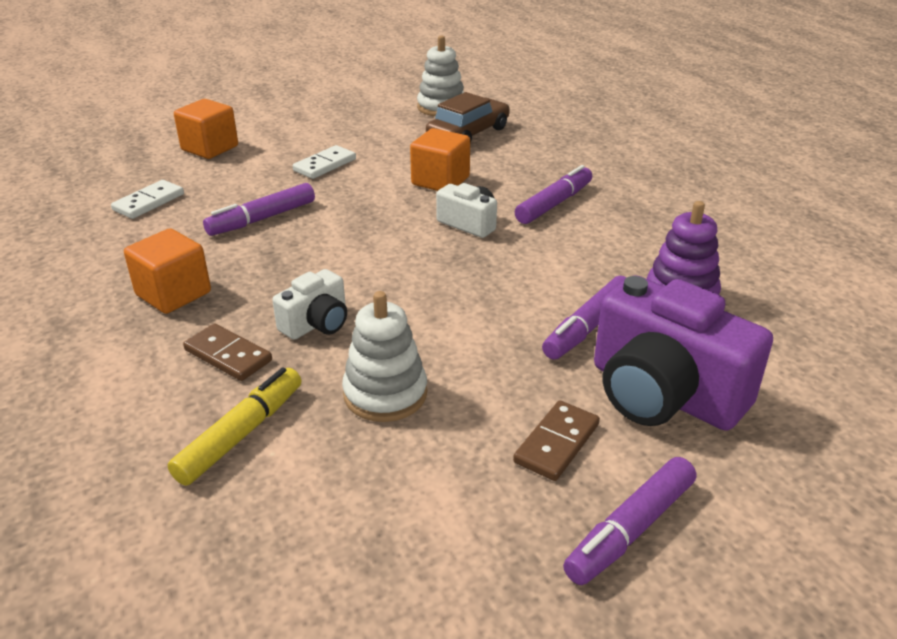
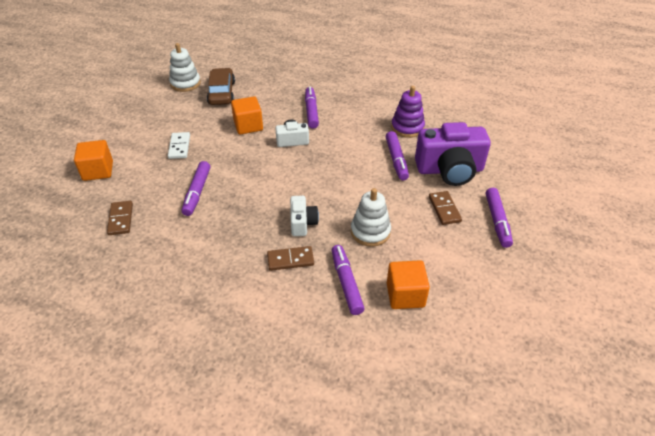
camera: 45 degrees left, 10 degrees up
(148, 202) = (120, 219): white domino -> brown domino
(173, 294) = (220, 252): orange cube -> orange cube (405, 295)
(241, 434) = (346, 283): yellow marker -> purple marker

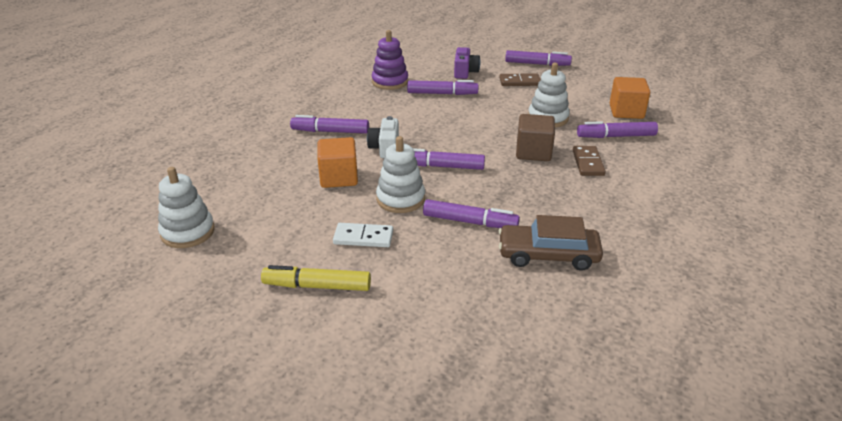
camera: 80 degrees left, 10 degrees down
(98, 171) = (396, 323): orange cube -> none
(120, 219) = (516, 290): brown domino -> none
(133, 137) = (317, 286): none -> yellow marker
(222, 93) = (241, 197): brown car -> brown car (548, 255)
(224, 157) = (400, 199): none -> white stacking toy
(270, 172) = (442, 166): none -> purple marker
(302, 223) = (533, 152): white camera -> brown cube
(449, 170) = (465, 72): purple camera -> purple camera, size x0.51

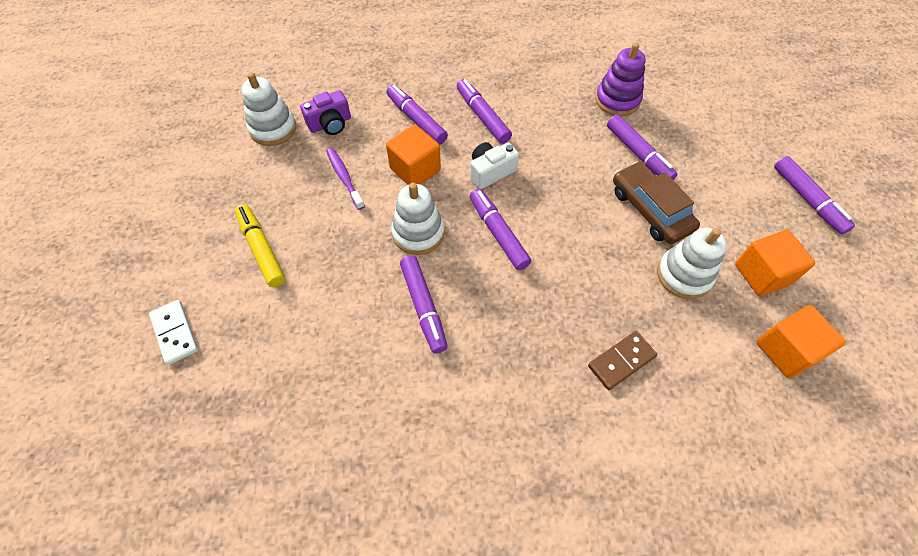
camera: 55 degrees right, 25 degrees up
(300, 213) = (344, 177): none -> purple toothbrush
(363, 237) = (343, 240): white domino -> white domino (175, 333)
(465, 72) = (708, 146): purple camera -> purple camera (330, 124)
(519, 82) = (742, 206): brown domino -> none
(533, 152) = (595, 297): brown cube -> none
(548, 255) = (418, 401): brown car -> brown car (650, 209)
(571, 96) = (762, 274): none -> orange cube
(616, 136) = (710, 365): purple marker -> purple marker (416, 119)

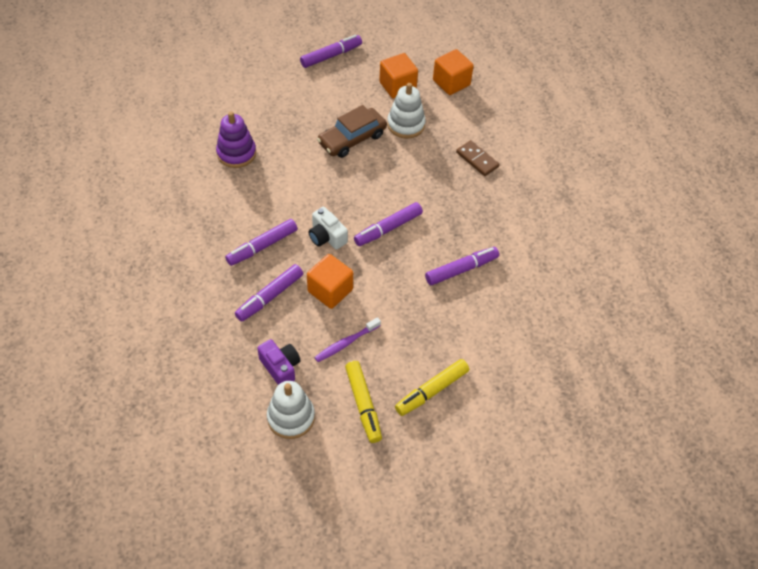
camera: 100 degrees left, 5 degrees down
(175, 333) = (520, 434): white domino -> none
(267, 186) = (363, 404): none -> yellow marker
(418, 233) = (396, 280): white stacking toy -> none
(638, 154) = (297, 143): purple marker -> none

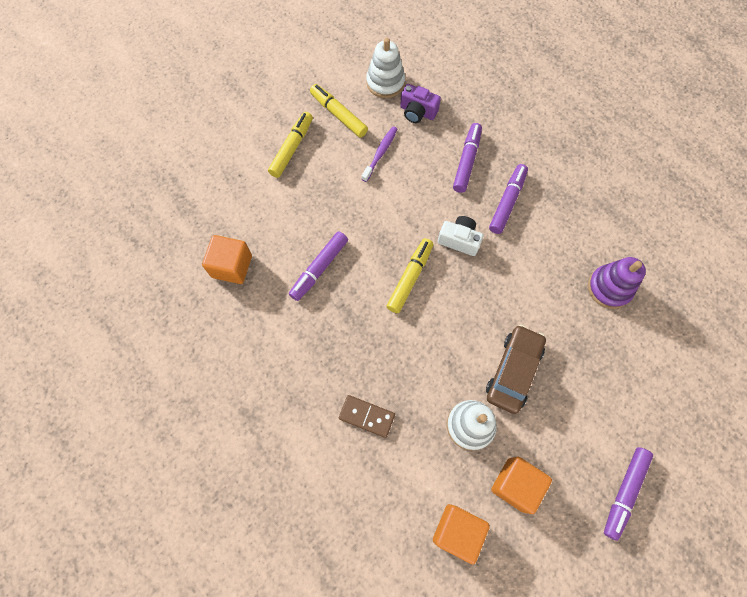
camera: 155 degrees right, 15 degrees up
(330, 290) = (422, 191): orange cube -> orange cube (232, 266)
(388, 228) = (410, 278): purple marker -> yellow marker

